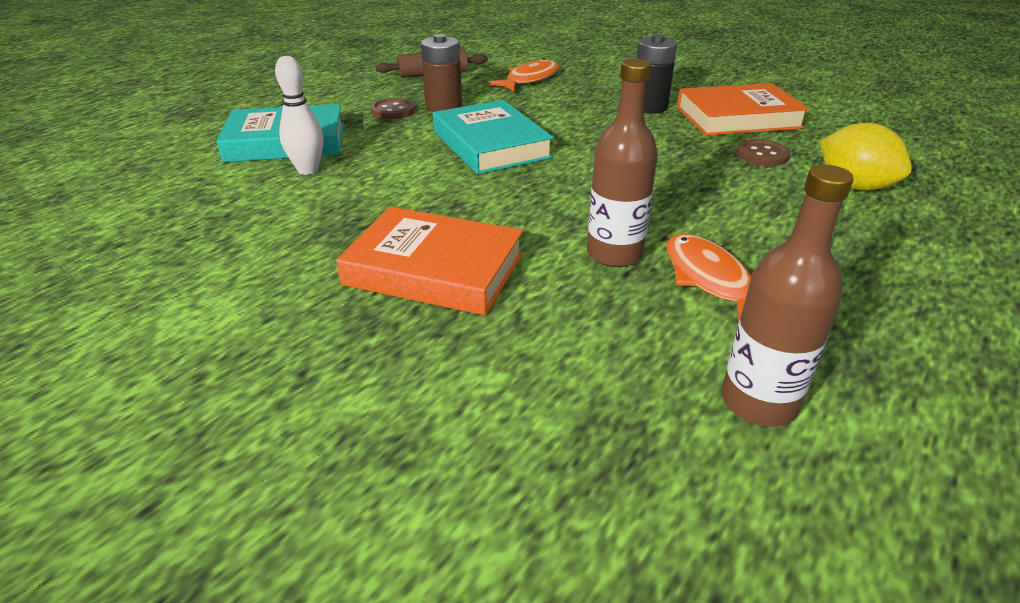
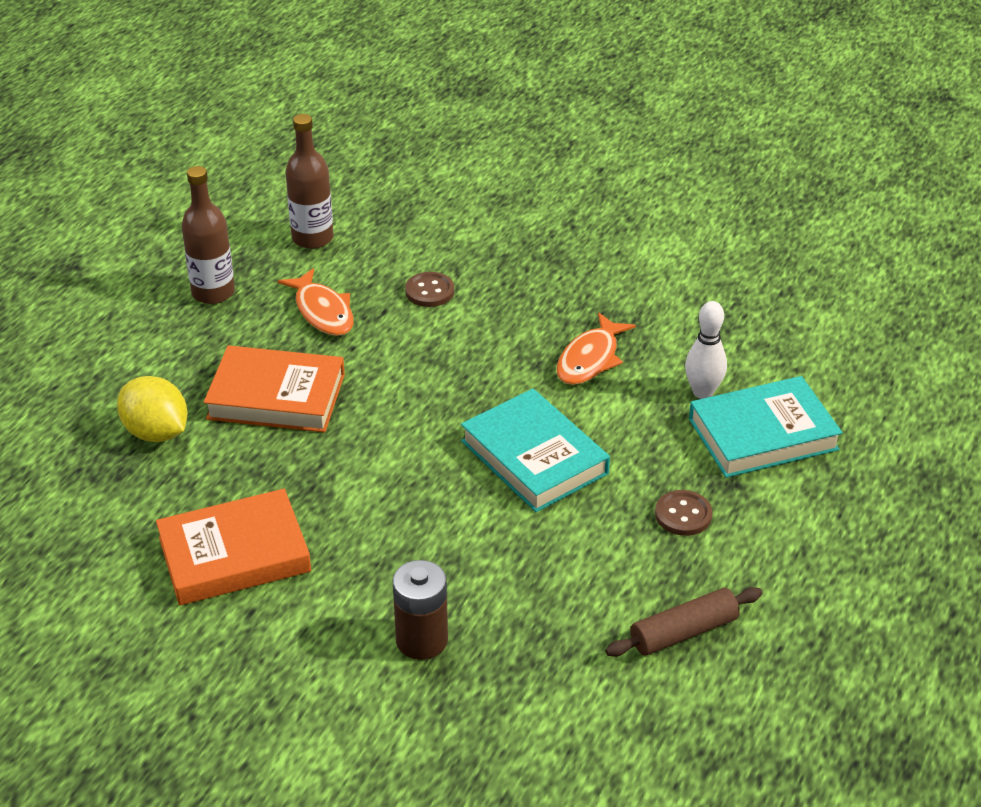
camera: 170 degrees right, 5 degrees up
(434, 269) = (527, 298): orange book -> orange book (276, 397)
(444, 107) = (623, 533): brown battery -> brown battery (421, 640)
(529, 79) = (528, 632): orange fish -> orange fish (590, 359)
(614, 254) = (393, 326): brown bottle -> brown bottle (213, 292)
(649, 107) = (348, 568): black battery -> none
(762, 155) = (230, 474): brown button -> brown button (429, 291)

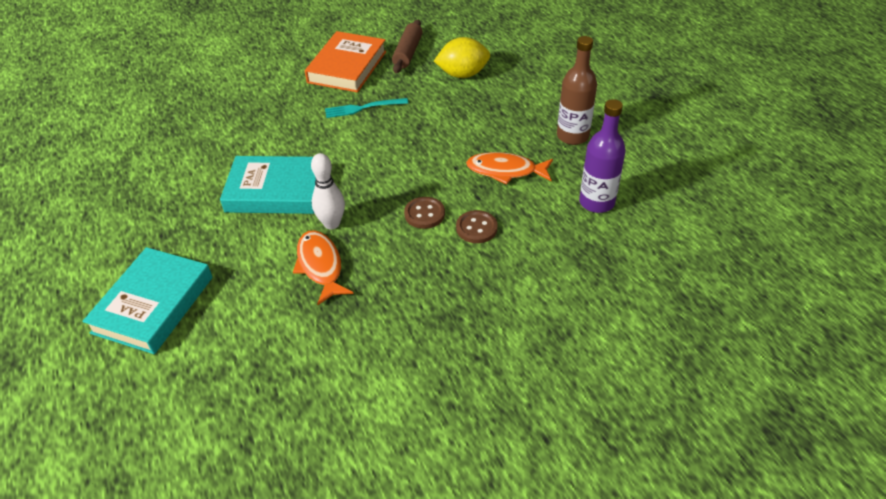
camera: 130 degrees right, 5 degrees up
(276, 397) = (444, 121): orange book -> none
(312, 238) = (596, 202): brown bottle -> purple bottle
(316, 480) = (362, 108): none -> turquoise fork
(421, 640) = (223, 95): brown battery -> none
(683, 515) = (157, 223): brown button -> brown button (424, 214)
(683, 632) = (101, 174): brown rolling pin -> brown rolling pin (408, 53)
(703, 392) = (222, 302): white bowling pin -> white bowling pin (332, 223)

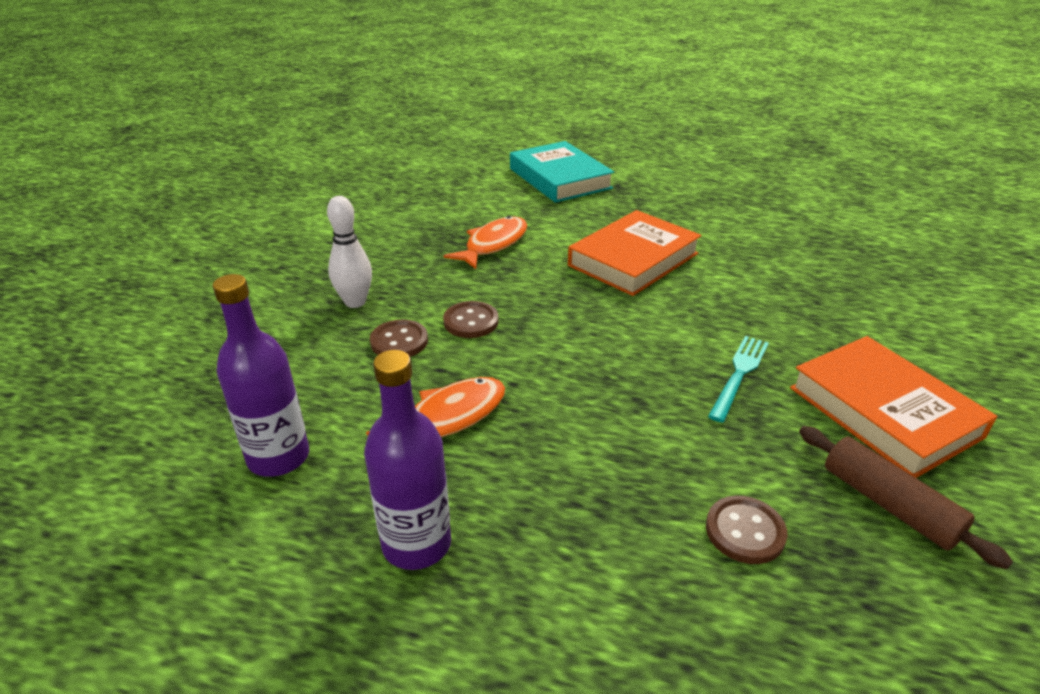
camera: 130 degrees right, 10 degrees down
(275, 190) = (633, 259): turquoise book -> orange book
(320, 266) = (493, 244): orange fish -> orange fish turned 75 degrees counterclockwise
(332, 223) = (539, 268): white bowling pin -> white bowling pin (355, 302)
(462, 74) = (745, 531): yellow lemon -> brown button
(572, 136) = (416, 544): brown bottle -> purple bottle

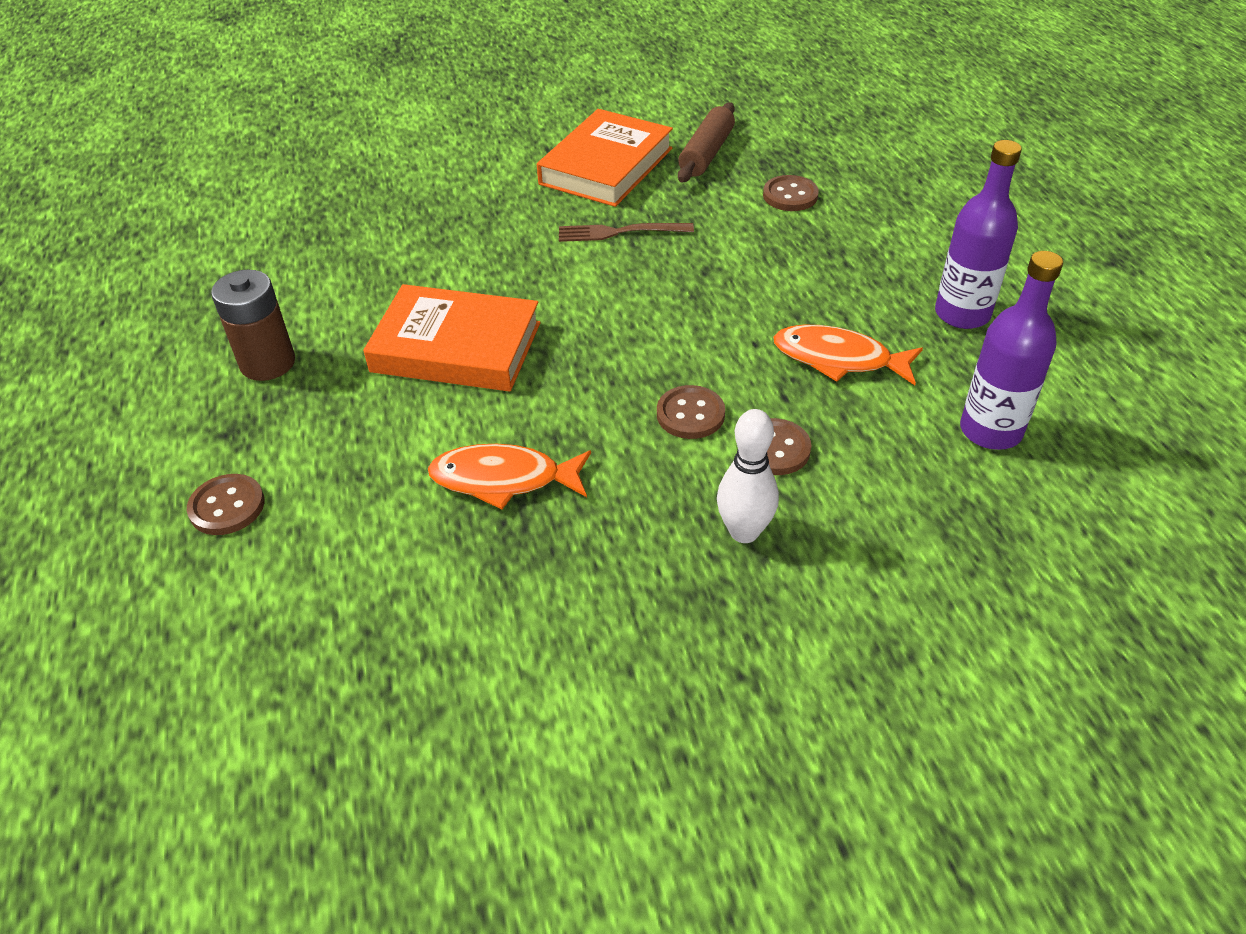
camera: 120 degrees left, 10 degrees up
(560, 178) = (227, 506): turquoise book -> brown button
(672, 203) = (268, 363): none -> brown battery
(739, 374) = (618, 232): turquoise fork -> brown fork

